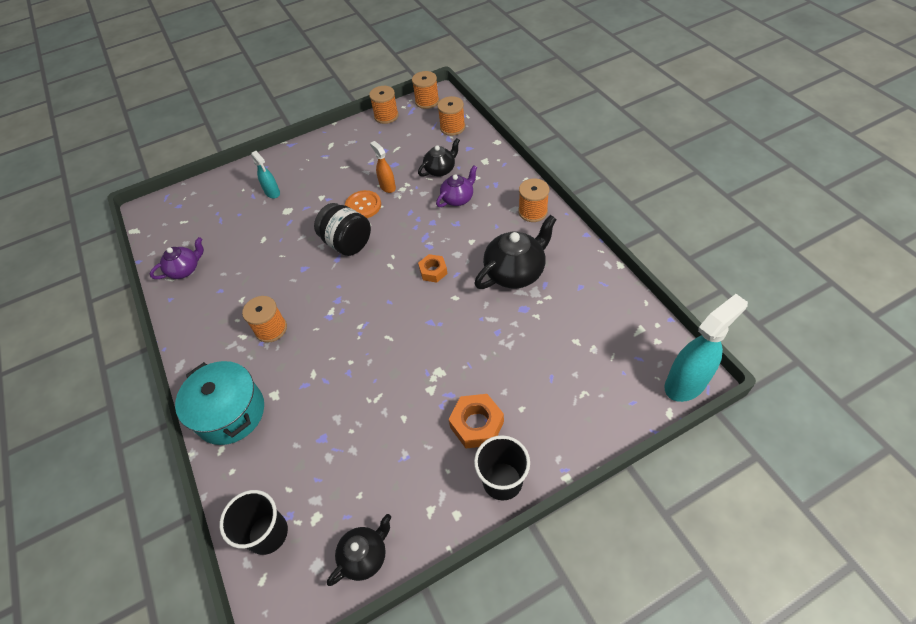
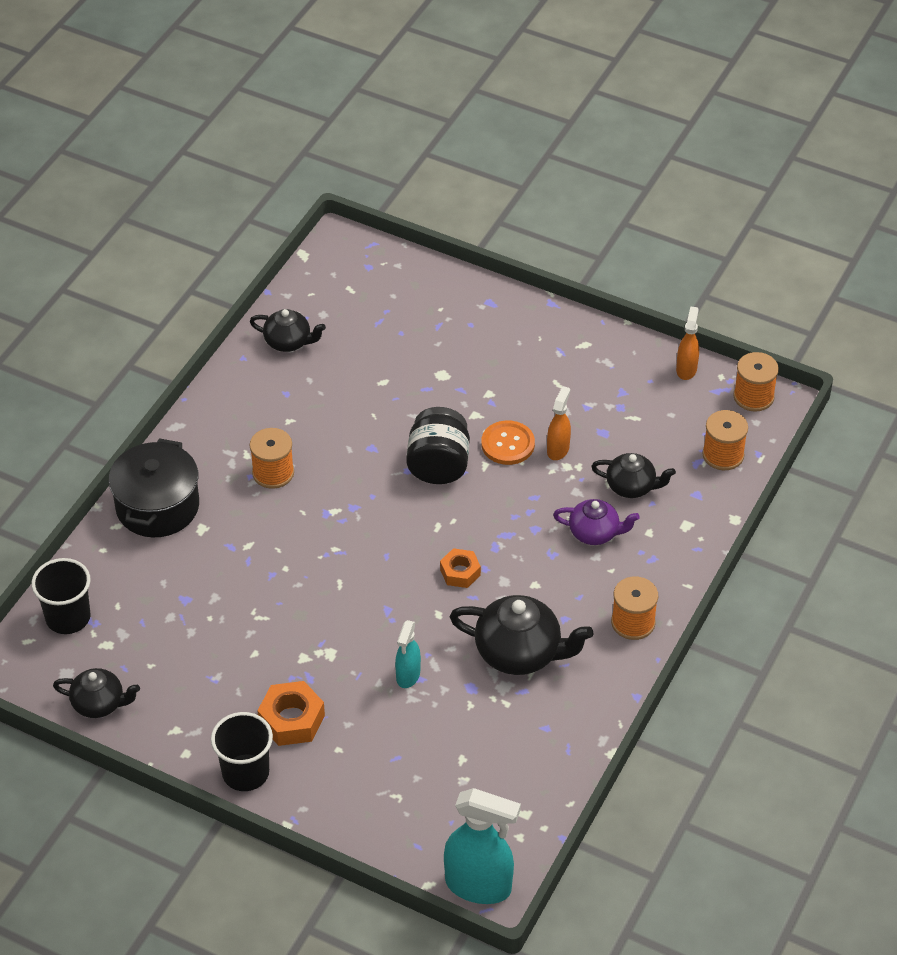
camera: 50 degrees right, 5 degrees down
(185, 269) = (288, 342): purple teapot -> black teapot
(230, 413) = (157, 506): turquoise pot -> black pot
(272, 193) = (458, 341): turquoise spray bottle -> turquoise spray bottle (408, 675)
(386, 116) = (686, 369): orange spool -> orange spray bottle

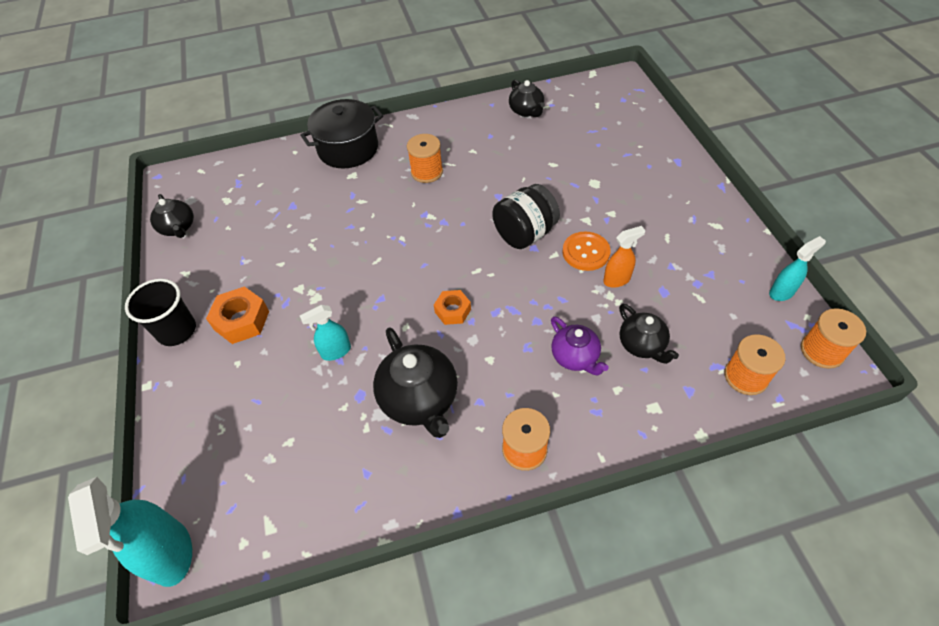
camera: 50 degrees right, 5 degrees up
(68, 618) = (232, 173): black cup -> none
(686, 369) = (782, 292): orange spray bottle -> turquoise spray bottle

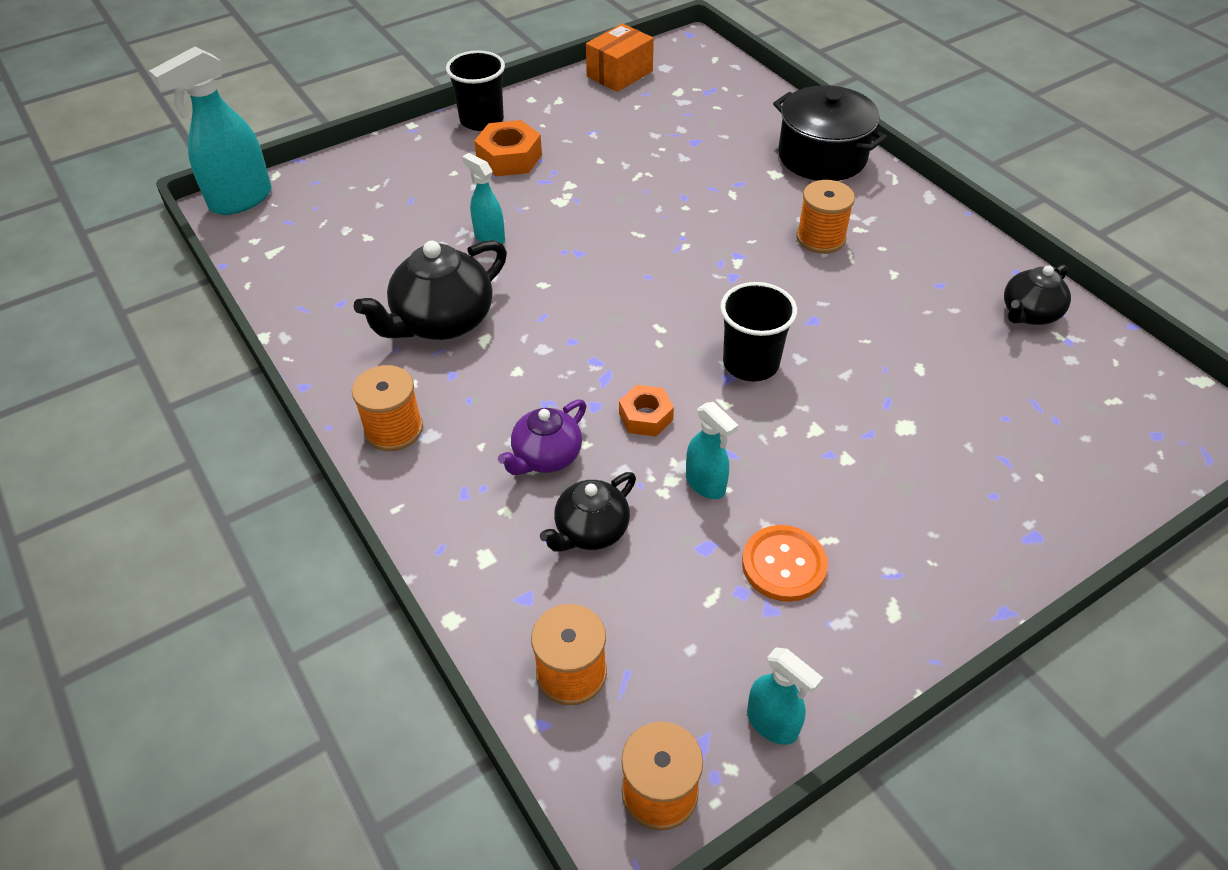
camera: 70 degrees right, 5 degrees down
(178, 228) = (619, 74): black teapot -> orange box
(452, 311) = (582, 320): orange nut -> orange nut (645, 416)
(525, 234) = (750, 363): black jar -> black cup
(586, 252) = (745, 438): orange button -> orange button (784, 565)
(617, 280) = (706, 484): orange spray bottle -> turquoise spray bottle

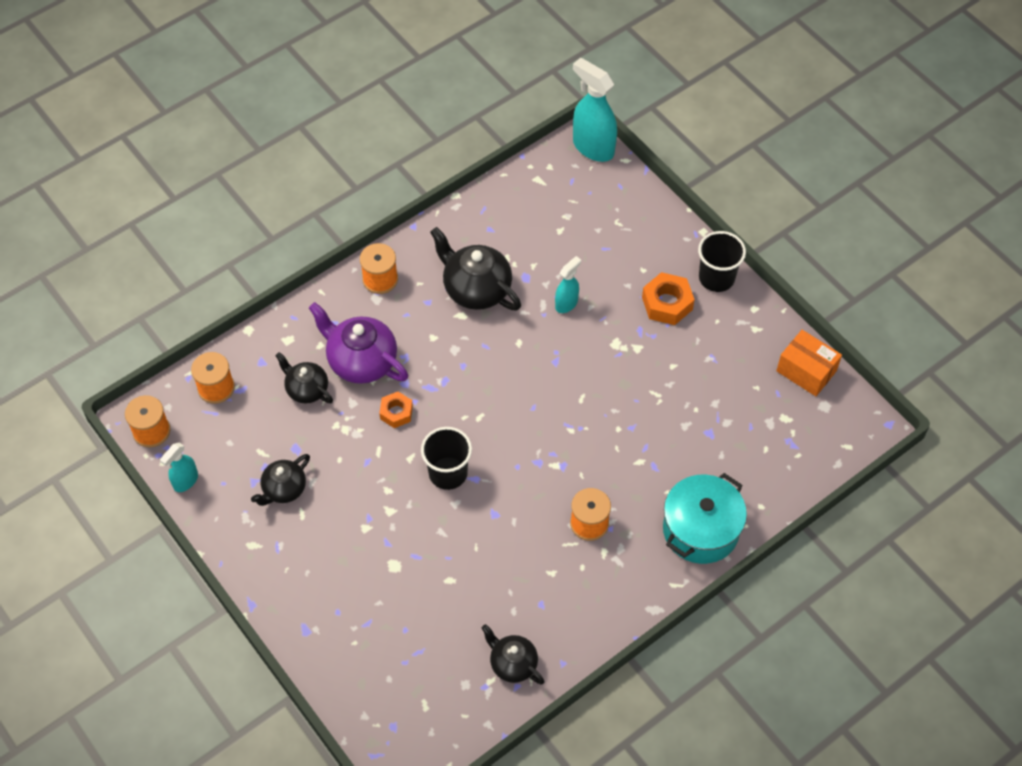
camera: 85 degrees right, 10 degrees up
(546, 457) = (361, 361): purple teapot -> purple teapot, size x1.64
(706, 484) = (342, 448): turquoise spray bottle -> none
(784, 565) = (284, 489): orange button -> black teapot
(822, 157) = (700, 530): black pot -> turquoise pot

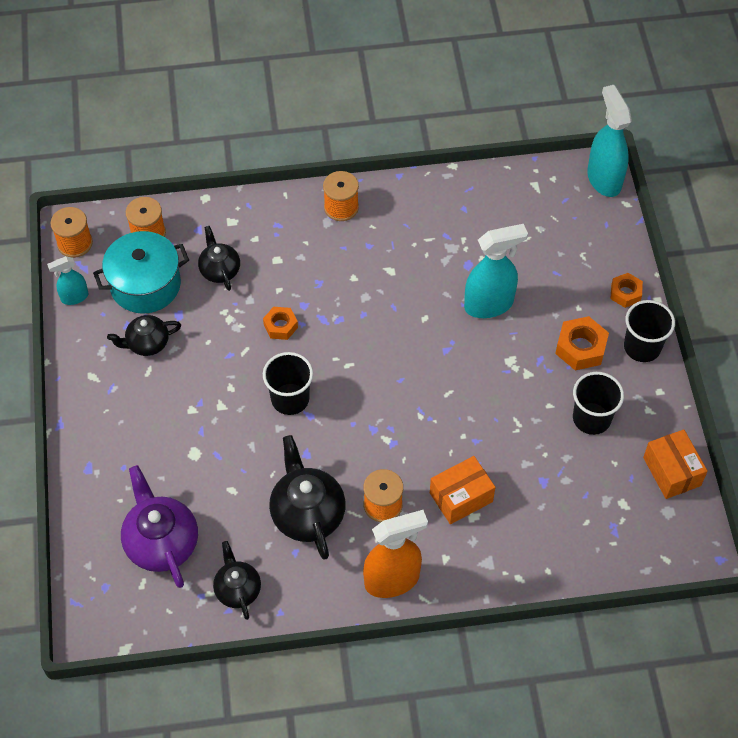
camera: 30 degrees right, 0 degrees up
(361, 361) = (280, 268): purple teapot -> purple teapot (161, 542)
(476, 289) = (418, 254): black teapot -> black teapot (307, 513)
(566, 303) = (489, 304): turquoise spray bottle -> turquoise spray bottle, size x1.81
(639, 583) = (392, 580): none -> orange spray bottle
(650, 482) = (461, 497): none -> orange box
(674, 238) = (625, 293): none -> orange nut
(700, 530) = (478, 562): turquoise pot -> turquoise pot (145, 285)
(714, 359) = (591, 418): none -> black cup

